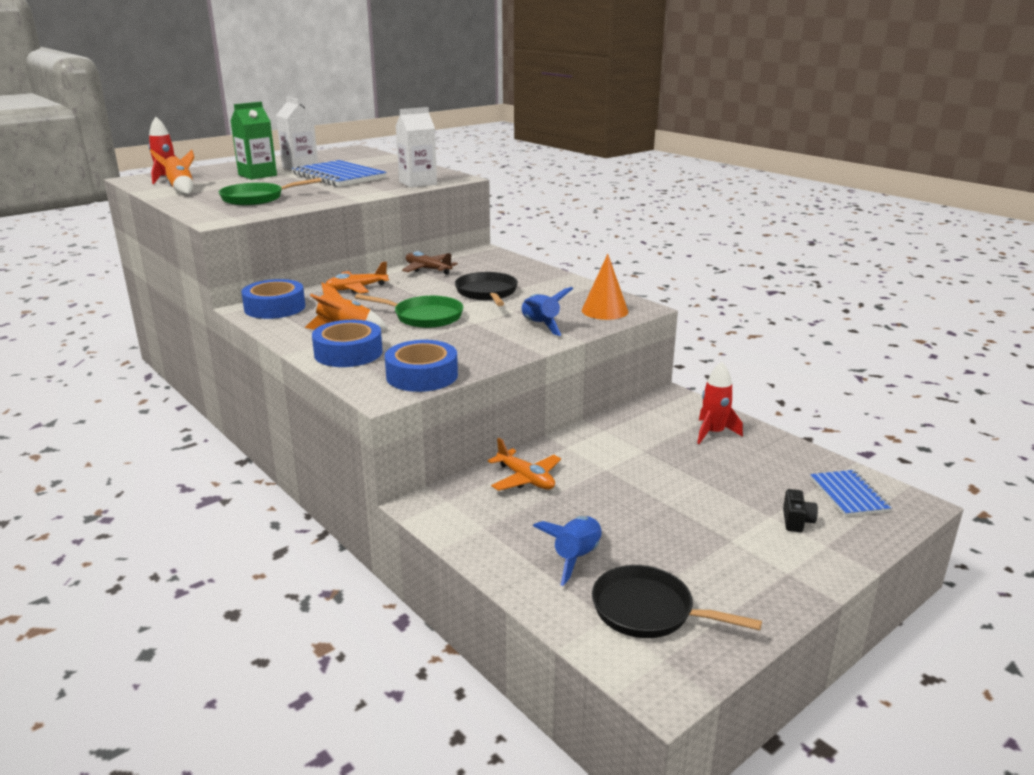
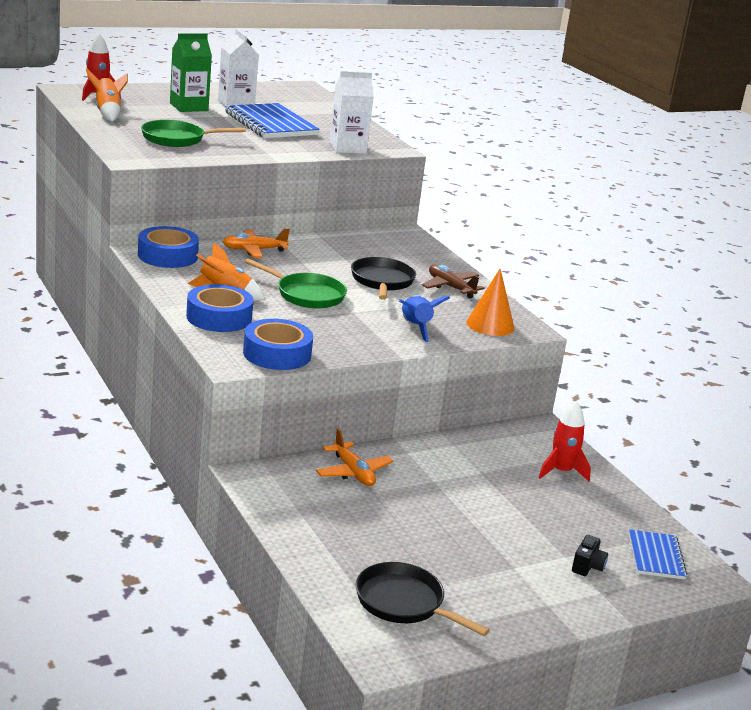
camera: 10 degrees right, 0 degrees up
(428, 269) = (335, 242): brown plane -> brown plane (450, 287)
(576, 558) = (364, 548): blue rocket -> none

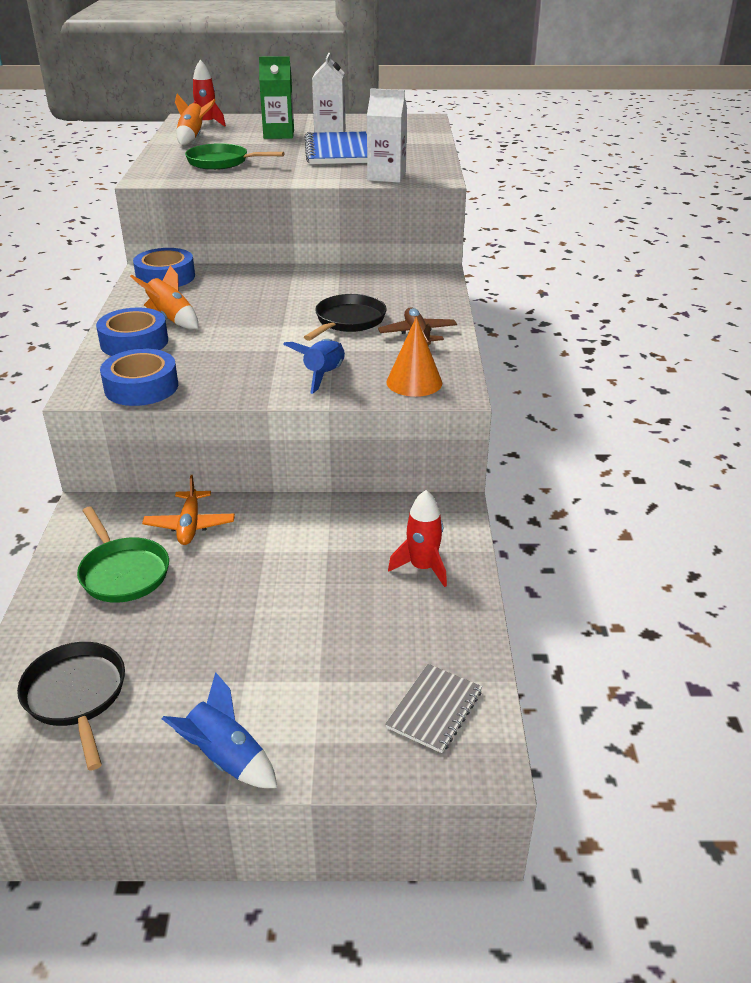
camera: 30 degrees right, 10 degrees up
(254, 250) = (255, 278): orange plane -> none
(306, 295) = (250, 328): green pan -> green pan (123, 572)
(553, 614) = (226, 758): none -> blue rocket
(587, 566) = (333, 702): black camera -> none
(656, 556) = (434, 709): blue notebook -> grey notebook

